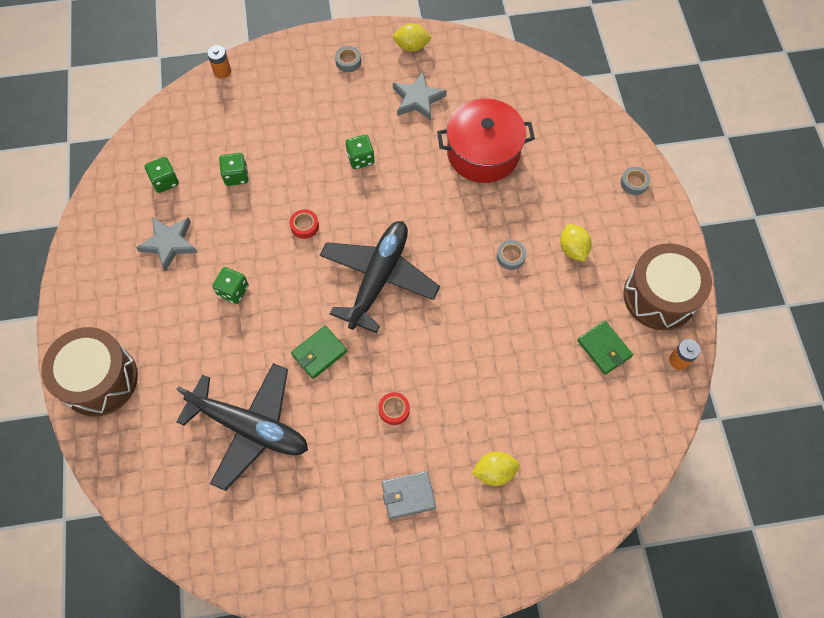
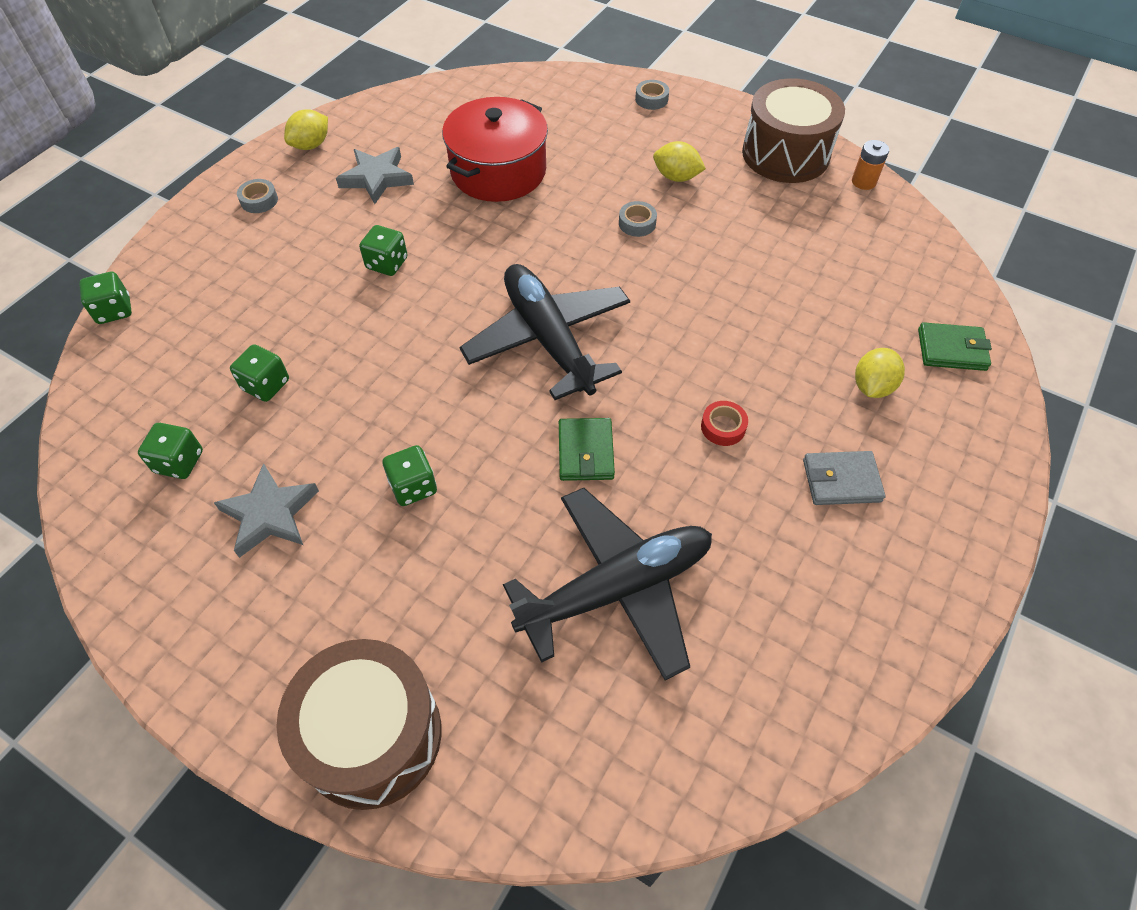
camera: 50 degrees left, 10 degrees down
(222, 71) = (114, 310): orange battery -> green dice
(304, 226) = (409, 363): red tape -> none
(408, 495) = (841, 481): grey wallet -> grey wallet turned 60 degrees clockwise
(604, 348) = (805, 221): green wallet -> green wallet (951, 350)

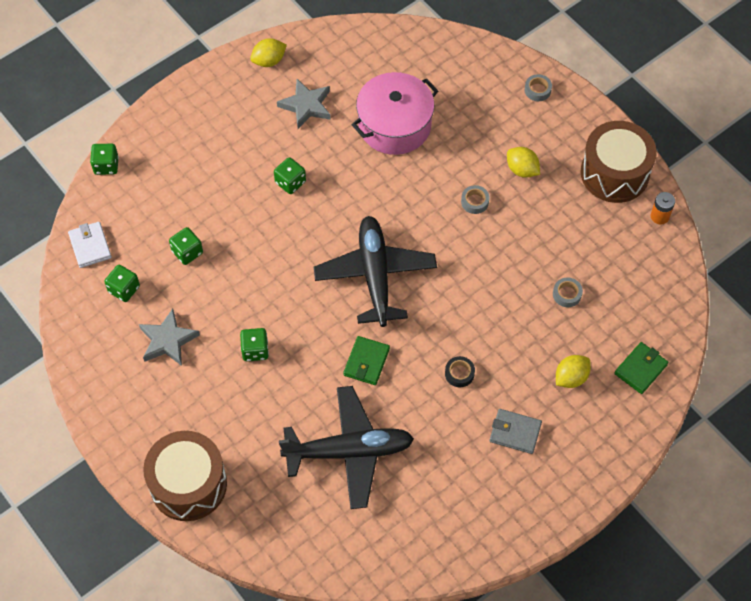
camera: 20 degrees right, 5 degrees up
(110, 418) = (90, 246): none -> white wallet
(259, 200) = (219, 102): grey tape -> grey tape (567, 294)
(498, 171) = (394, 125): red pot -> pink pot
(723, 427) = (459, 373): red tape -> black tape
(951, 350) = (640, 369): green wallet -> green wallet turned 75 degrees counterclockwise

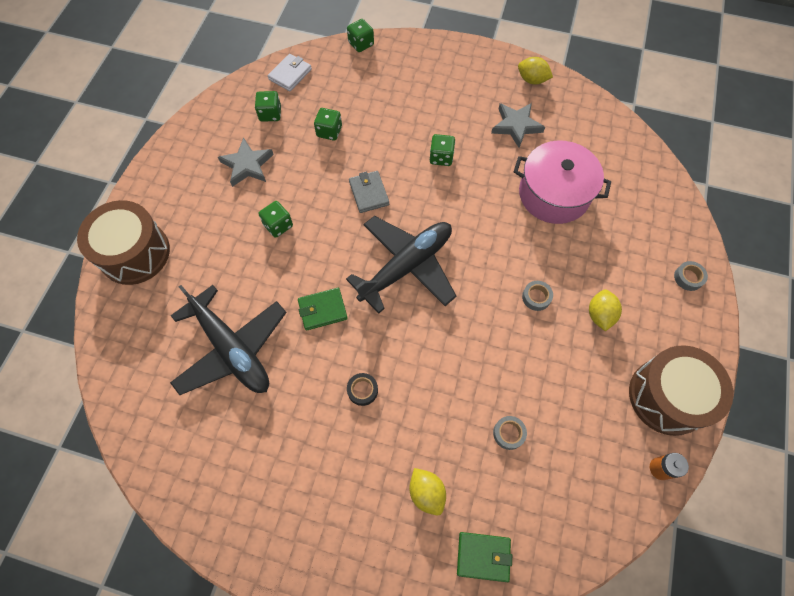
camera: 55 degrees right, 5 degrees up
(515, 432) = (336, 476): grey wallet -> grey wallet (369, 193)
(571, 378) = (426, 492): yellow lemon -> yellow lemon turned 45 degrees clockwise

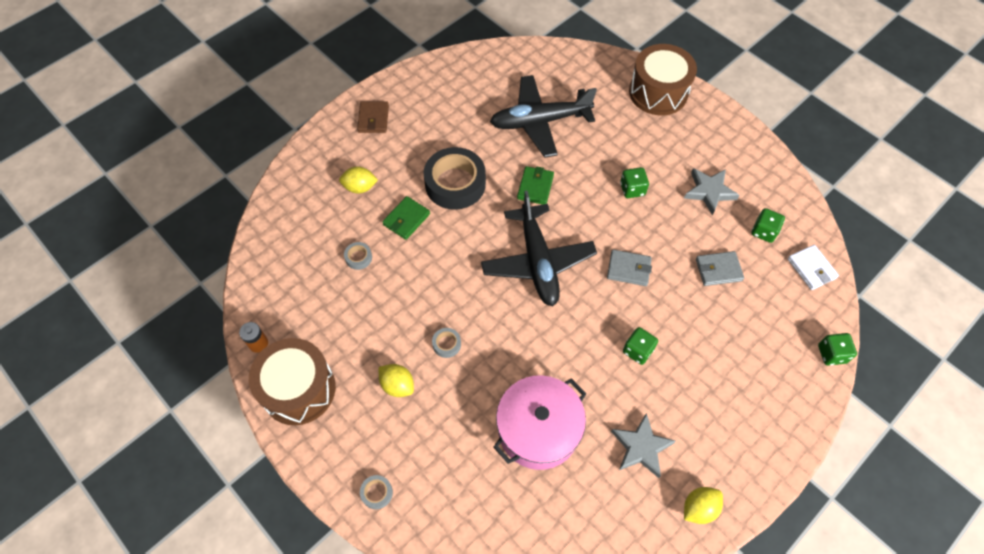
camera: 120 degrees right, 5 degrees down
(322, 546) = (373, 119): none -> brown wallet
(329, 131) = (718, 270): green dice -> grey wallet
(362, 390) = (455, 184): black tape -> black tape, size x2.40
(483, 556) = (299, 198): green wallet -> green wallet (406, 219)

